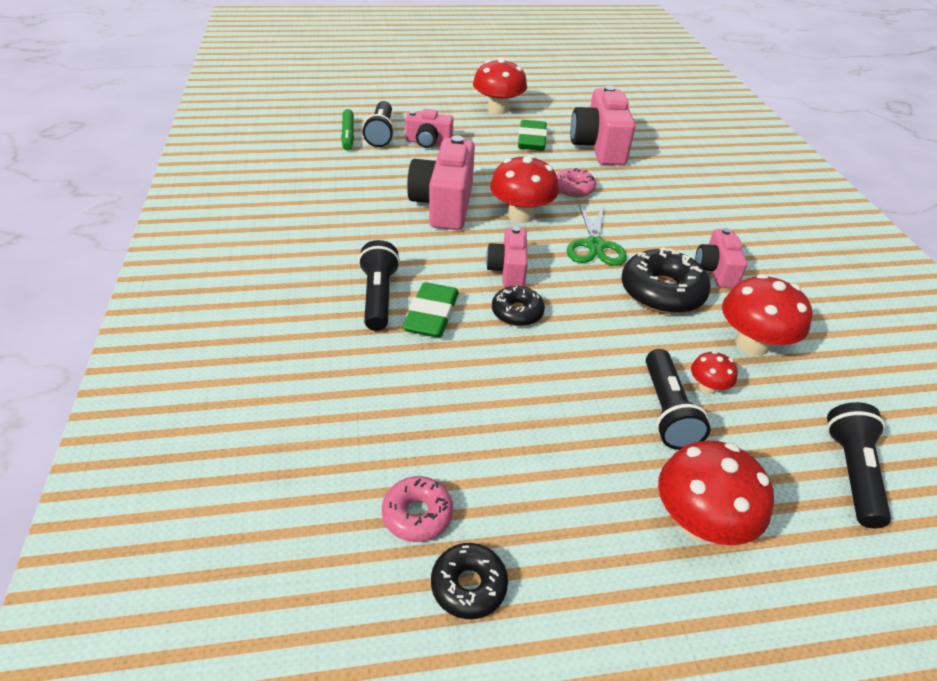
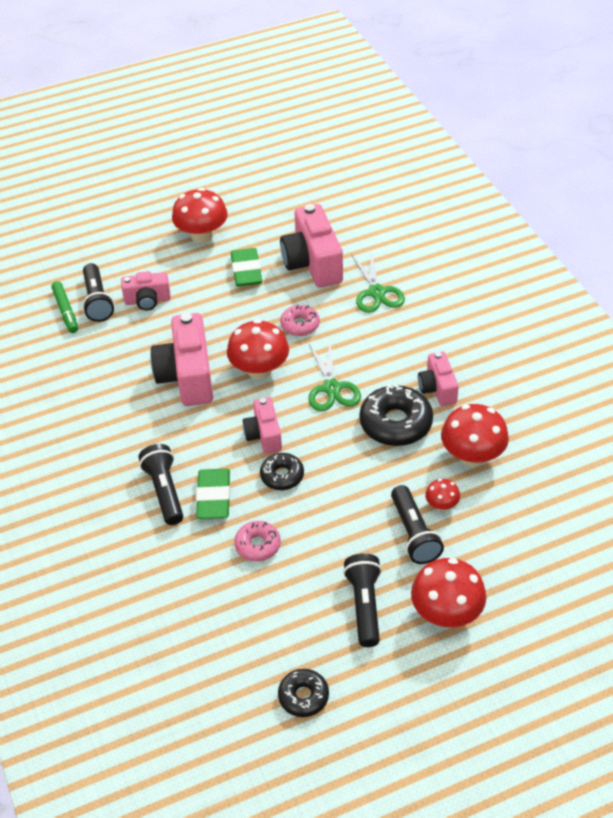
camera: 10 degrees left, 5 degrees up
(417, 514) = (255, 660): pink donut -> pink donut (258, 545)
(659, 180) = (376, 293): none -> green scissors
(851, 472) = (548, 547): black flashlight -> black flashlight (364, 605)

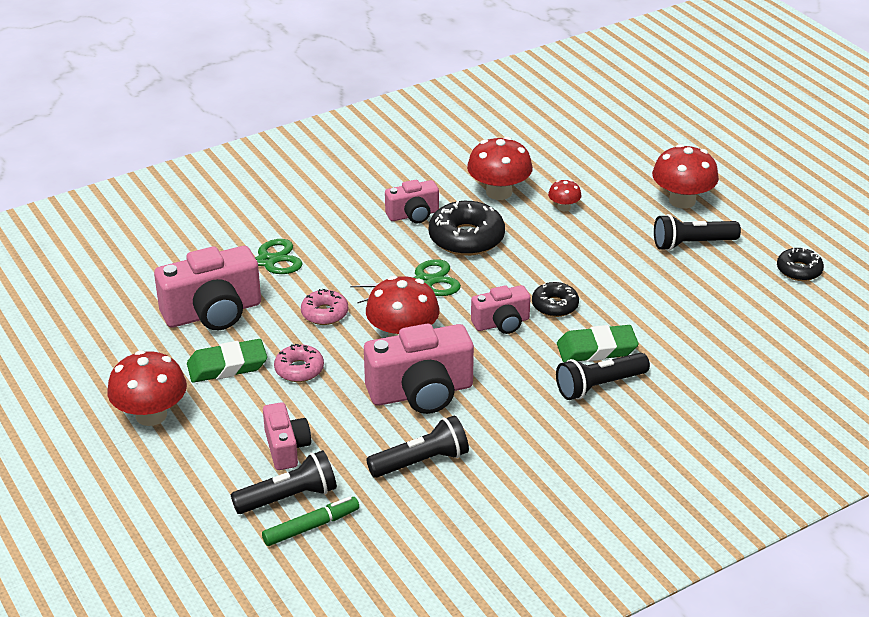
camera: 100 degrees left, 10 degrees down
(258, 545) = (648, 312): pink donut -> pink donut (299, 369)
(414, 534) = (602, 221): black flashlight -> black flashlight (421, 461)

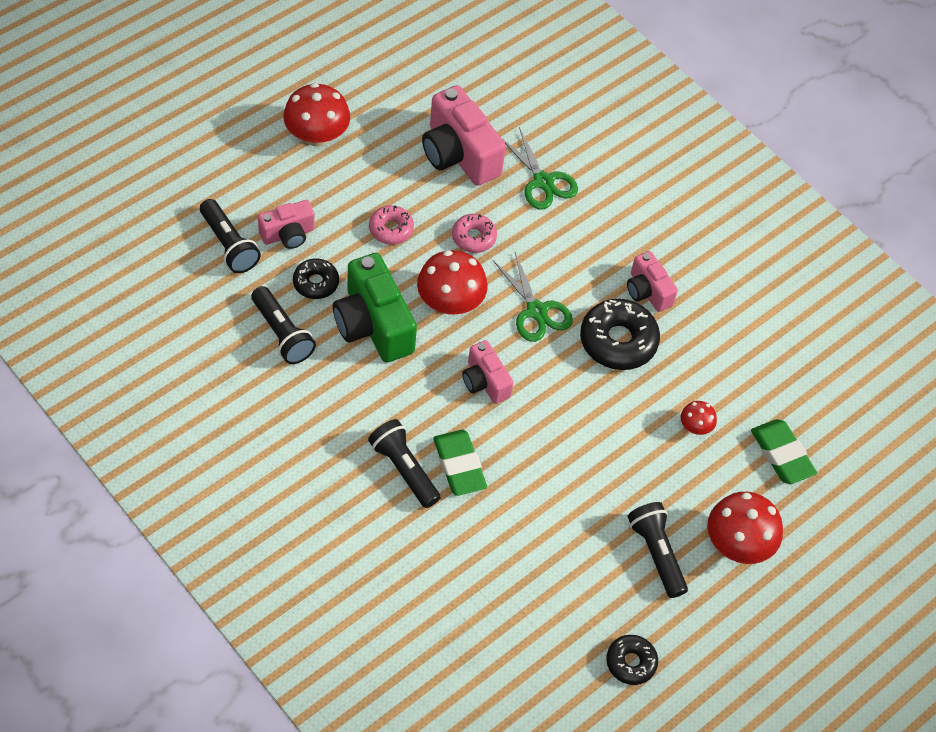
camera: 75 degrees right, 20 degrees up
(227, 366) = (387, 176): green eraser -> green eraser (782, 454)
(311, 526) = (197, 264): green marker -> none
(421, 392) = (373, 325): pink camera -> green camera
(499, 192) = (708, 364): red mushroom -> none
(555, 305) = (522, 426): black donut -> black donut (316, 283)

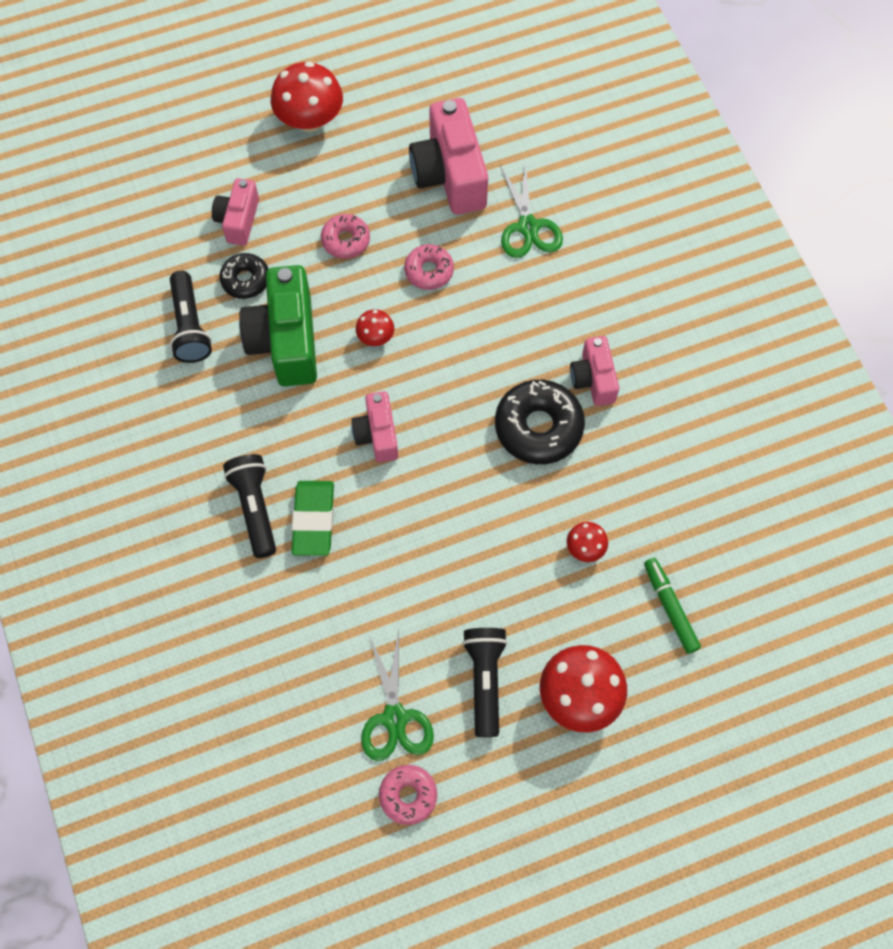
camera: 25 degrees right, 10 degrees up
(229, 245) = (175, 217): black flashlight -> none
(288, 234) = (238, 220): pink camera -> pink camera turned 105 degrees clockwise
(450, 302) = (375, 337): red mushroom -> red mushroom, size x0.50
(536, 311) = (463, 370): green scissors -> green scissors (394, 718)
(631, 662) = (408, 795): black donut -> pink donut
(782, 454) = (670, 607): green eraser -> green marker

